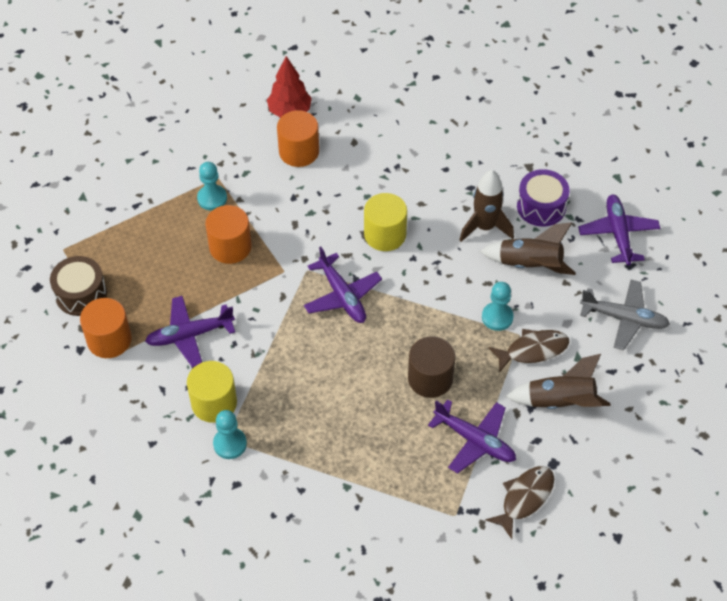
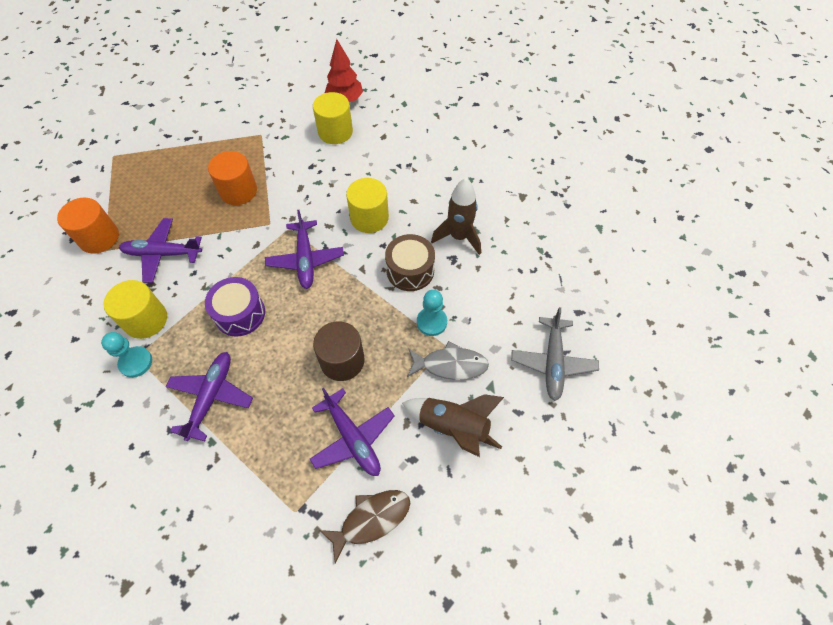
camera: 20 degrees right, 5 degrees up
(81, 294) = (102, 194): brown drum -> brown drum (410, 270)
(212, 198) = (247, 149): turquoise pawn -> none
(299, 151) = (335, 132): orange cylinder -> yellow cylinder
(529, 265) = (484, 282): brown rocket -> none
(533, 350) = (450, 365): brown fish -> grey fish
(541, 206) = (518, 233): purple drum -> purple drum (240, 314)
(618, 233) = (579, 278): purple plane -> purple plane (211, 396)
(624, 318) = (552, 362): grey plane -> grey plane turned 60 degrees clockwise

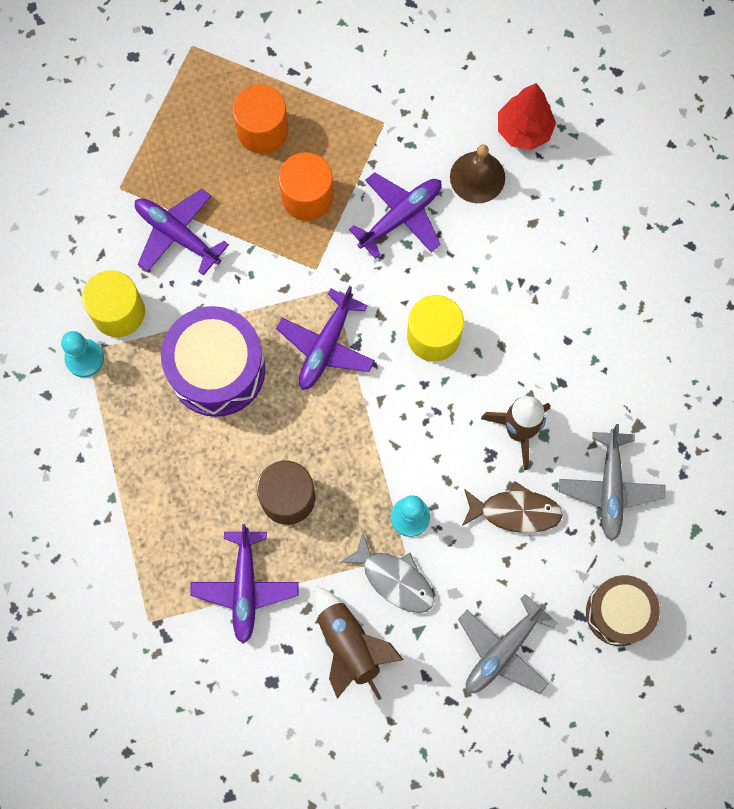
camera: 35 degrees right, 15 degrees up
(99, 238) = (121, 166): orange cylinder -> orange cylinder (262, 130)
(211, 396) = (137, 449): purple plane -> purple plane (401, 217)
(240, 314) = (217, 369): purple drum -> purple drum, size x1.52
(335, 132) = (477, 177): yellow cylinder -> brown bell
(371, 519) = (212, 677): brown fish -> brown fish (515, 511)
(410, 270) = (431, 438): brown drum -> brown drum (618, 612)
(535, 235) = (610, 488): none -> grey plane

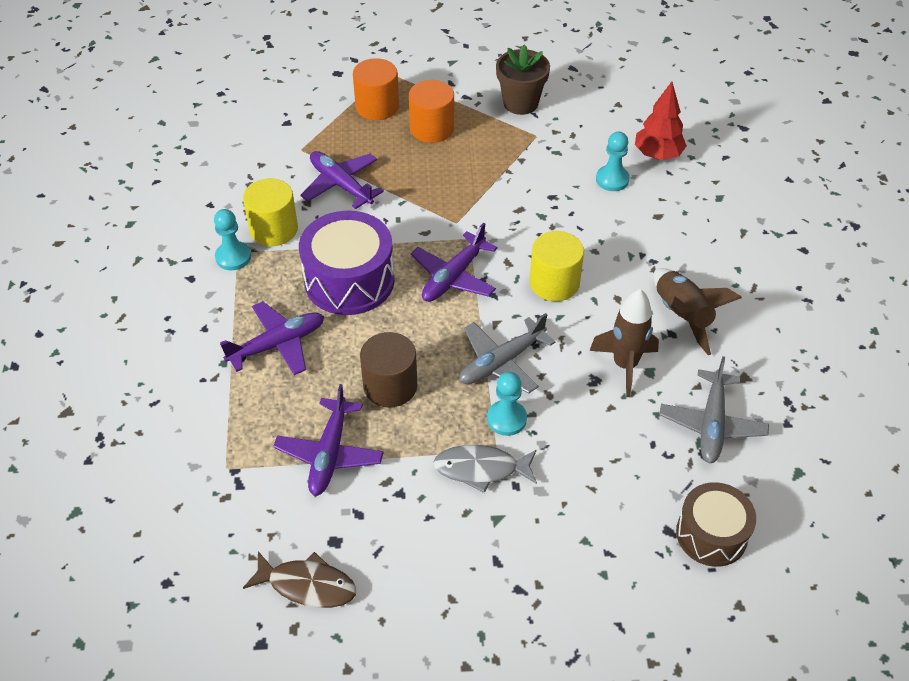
camera: 10 degrees right, 25 degrees down
(307, 197) = (460, 174): orange cylinder -> orange cylinder (377, 106)
(349, 645) = (422, 520): brown rocket -> brown rocket (682, 316)
(358, 72) = (520, 103): none -> brown flower pot
(394, 579) = (481, 469): grey fish -> grey fish turned 135 degrees clockwise
(401, 217) = (540, 197): purple plane -> purple plane (278, 344)
(477, 177) = (612, 179): brown bell -> turquoise pawn
(503, 650) = (583, 550): grey plane -> grey plane (501, 362)
(515, 511) = (613, 429): brown fish -> brown fish (307, 585)

